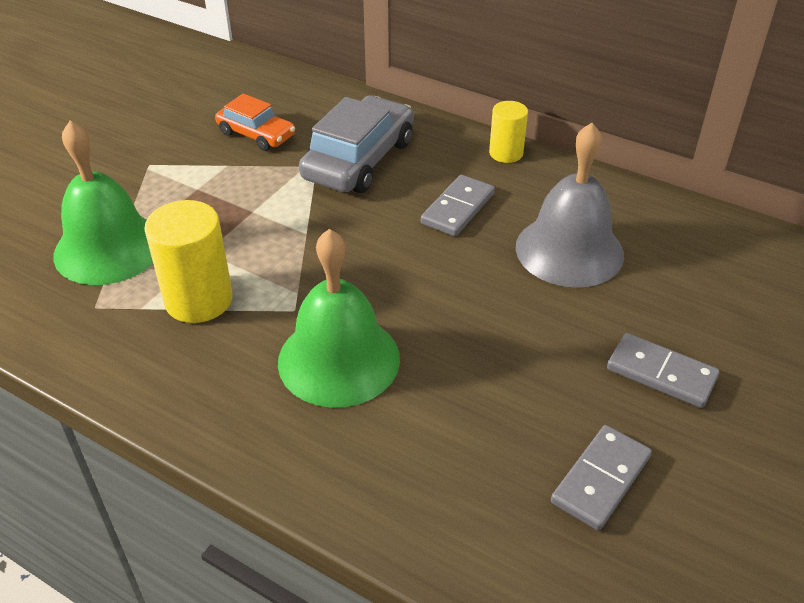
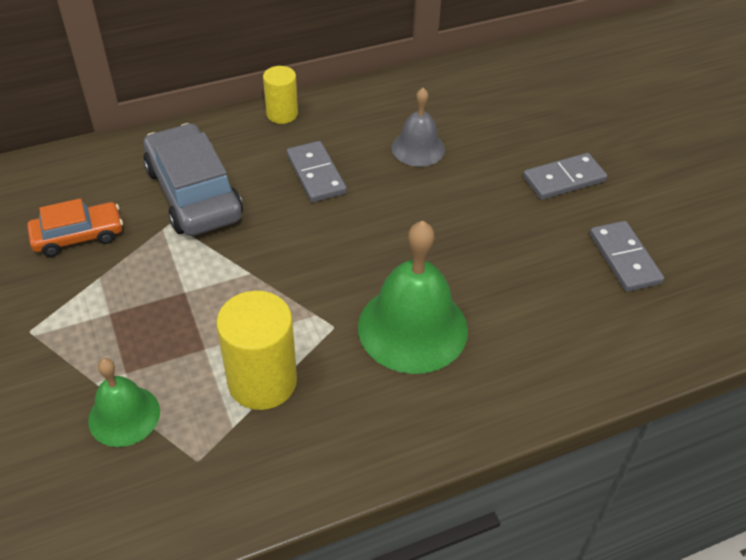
camera: 55 degrees left, 5 degrees up
(109, 248) = (124, 415): green bell -> green bell, size x0.59
(569, 250) = (418, 148): grey bell -> grey bell, size x0.59

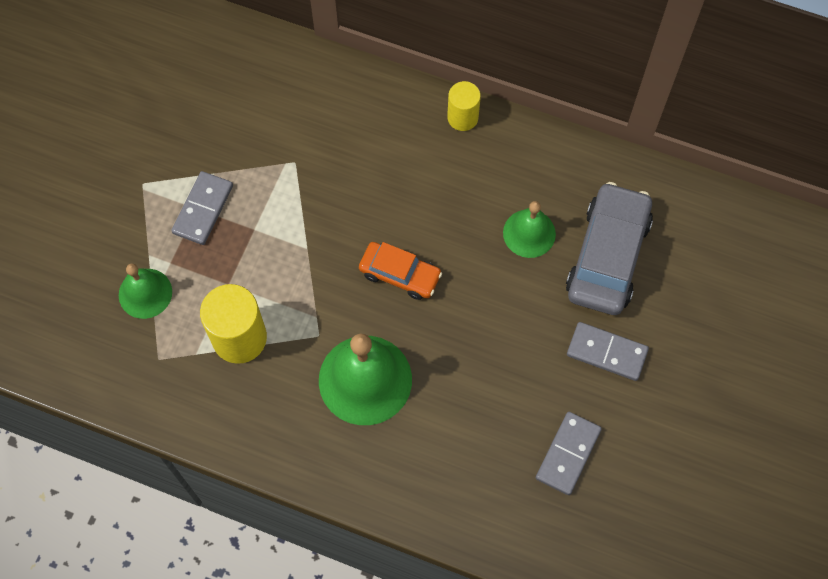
camera: 45 degrees right, 20 degrees up
(78, 236) = (228, 126): orange car -> orange car (400, 274)
(194, 193) = (332, 147): grey car -> grey car (607, 256)
(316, 174) = (430, 197): grey domino -> grey domino (203, 209)
(418, 148) = (529, 233): grey bell -> green bell

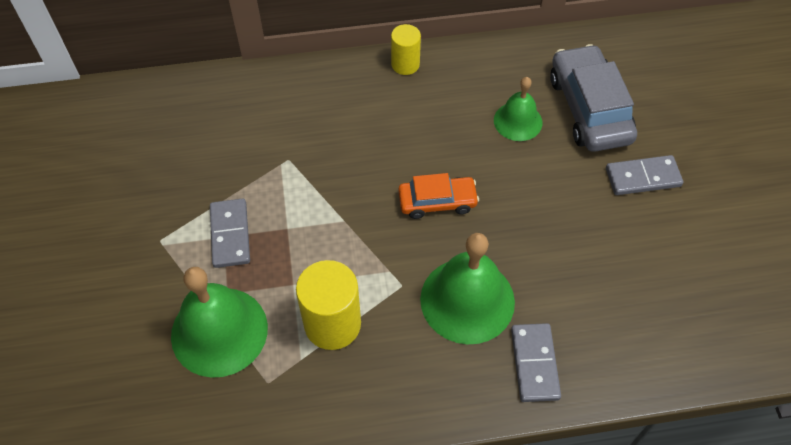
camera: 30 degrees left, 10 degrees down
(145, 293) = (219, 331): green bell -> green bell, size x1.70
(568, 454) = (673, 269): grey domino -> grey domino (534, 363)

